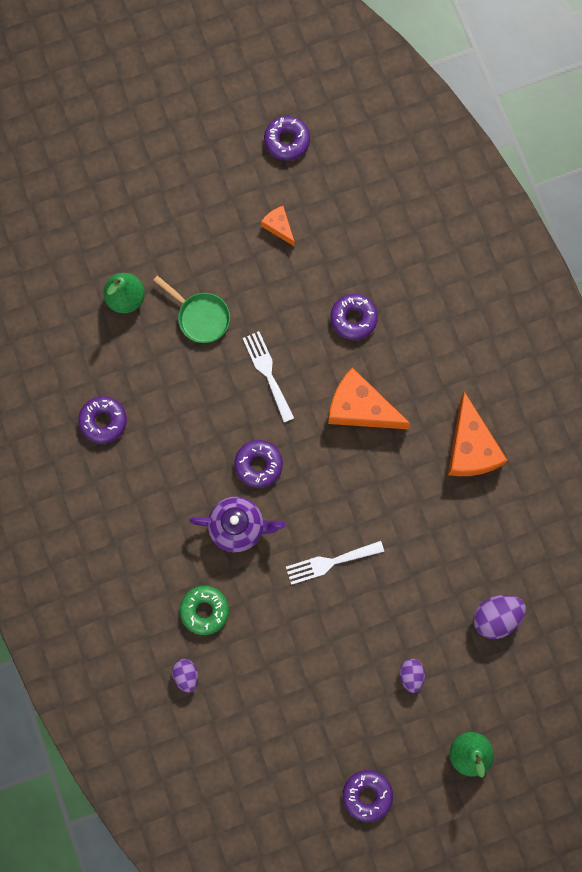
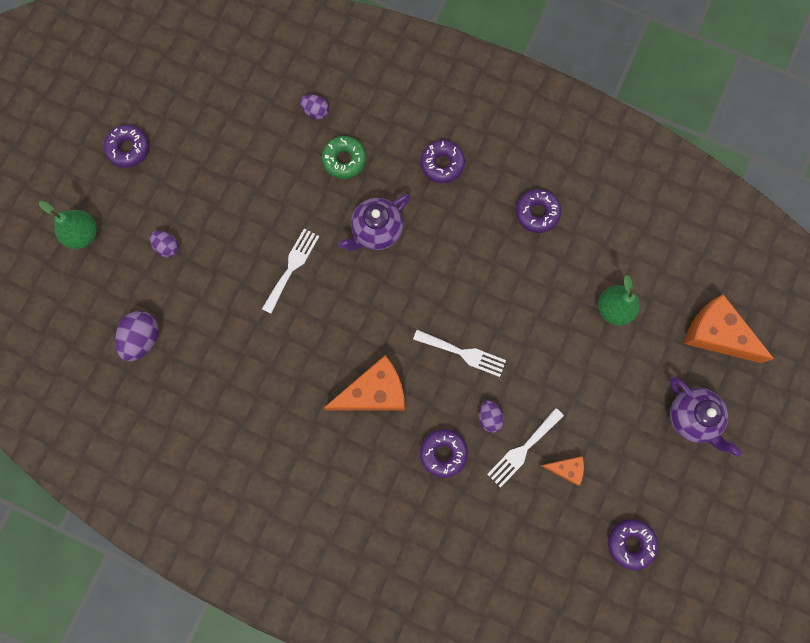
camera: 135 degrees right, 0 degrees up
(156, 175) = (691, 418): none -> purple teapot
(200, 317) = (550, 346): green pan -> none
(258, 465) = (404, 284): purple donut -> purple donut (442, 164)
(295, 267) = (523, 449): none -> white fork
(295, 311) = (489, 417): none -> purple egg
(470, 447) = (268, 441): orange cheese -> orange cheese (717, 334)

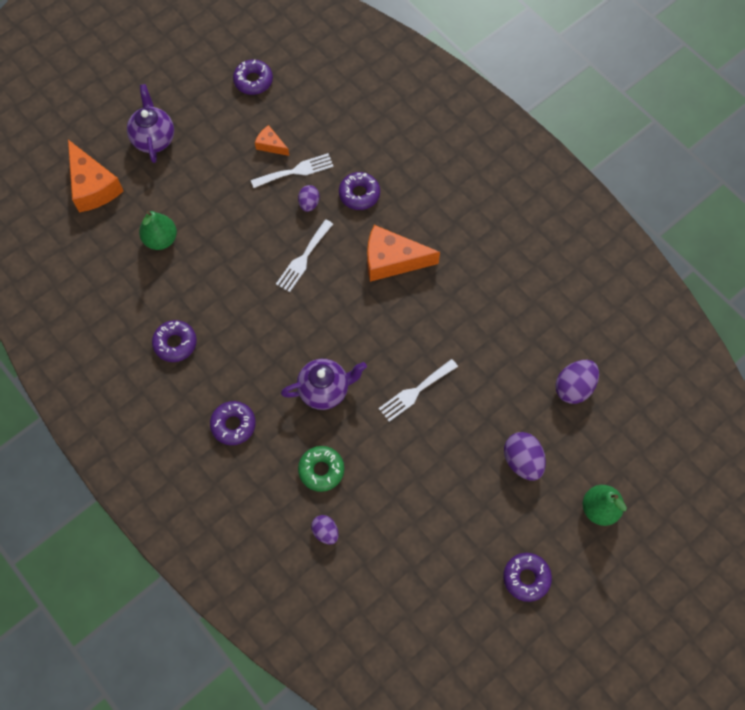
camera: 155 degrees left, 10 degrees down
(167, 247) = (522, 461): purple egg -> purple egg, size x1.62
(463, 353) = (303, 258): white fork -> white fork turned 105 degrees counterclockwise

